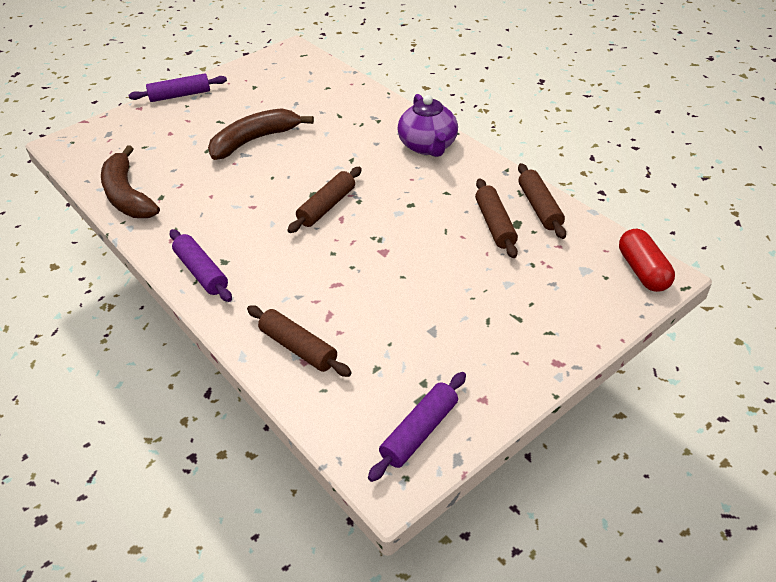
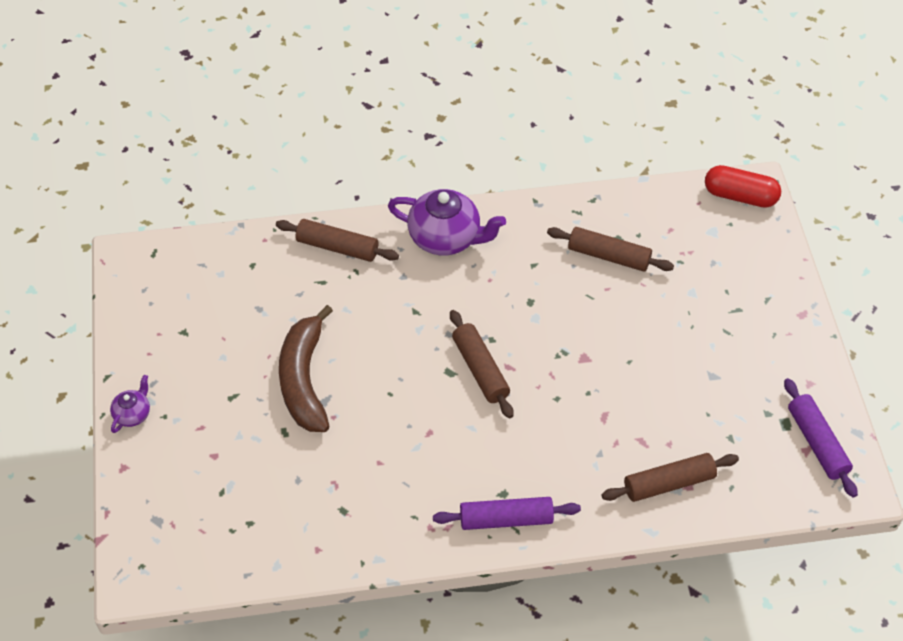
camera: 60 degrees left, 10 degrees up
(127, 195) = (314, 542): brown banana -> none
(180, 95) = (133, 414): purple rolling pin -> purple teapot
(540, 207) = (609, 211): brown rolling pin -> brown rolling pin (337, 247)

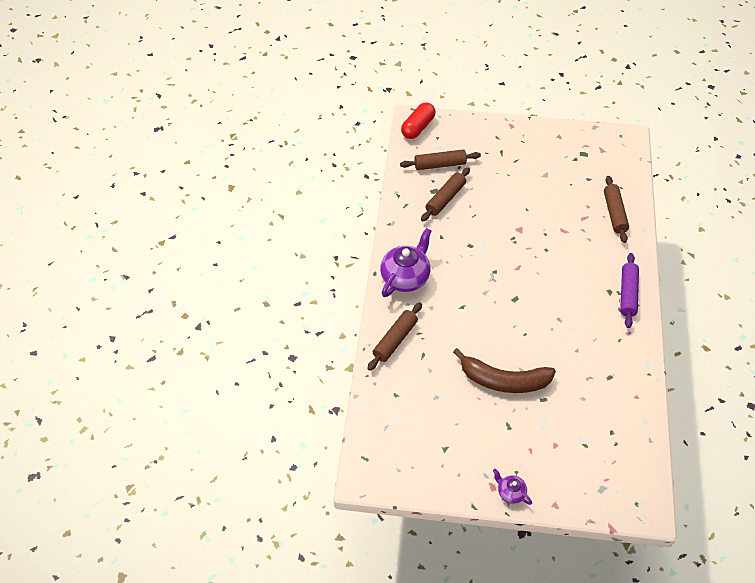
camera: 75 degrees left, 0 degrees up
(480, 369) = (516, 282): brown rolling pin -> brown rolling pin (440, 165)
(817, 443) = (598, 145): purple rolling pin -> none

